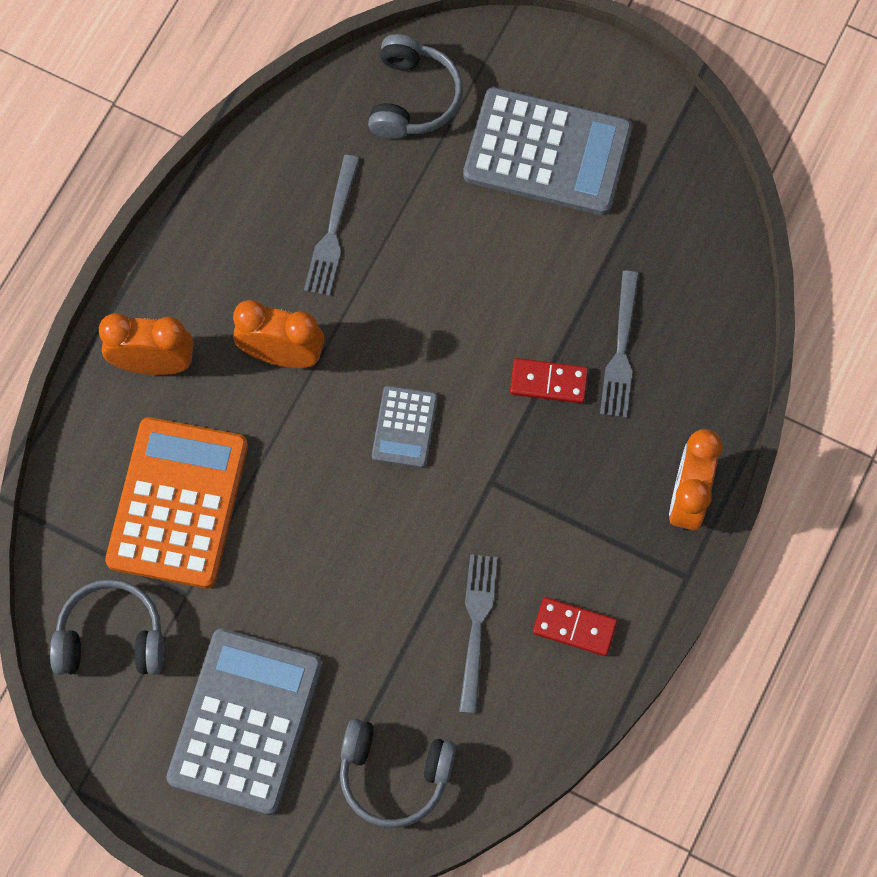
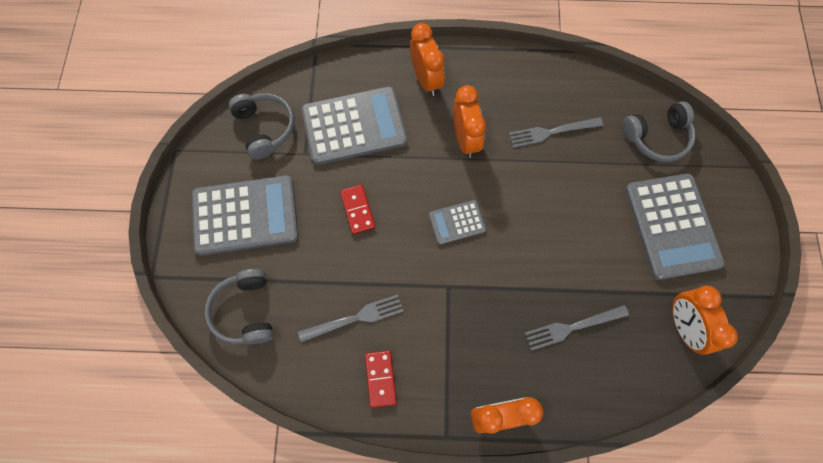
camera: 65 degrees right, 0 degrees up
(178, 503) = (354, 126): orange calculator -> grey calculator
(548, 382) = (528, 292): red domino -> red domino (357, 210)
(682, 216) = (683, 326): none -> orange clock

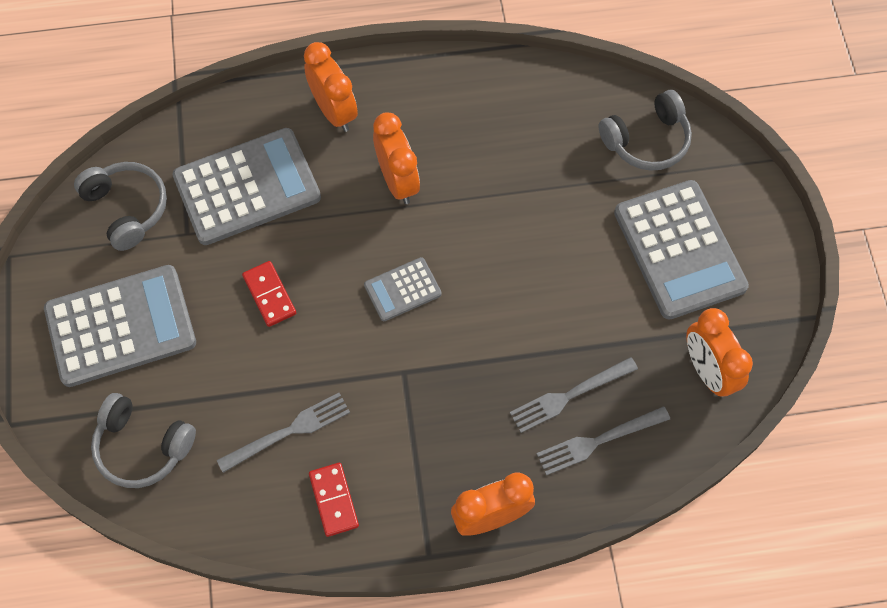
camera: 10 degrees left, 5 degrees down
(245, 311) = (142, 447): grey headphones -> grey headphones turned 45 degrees counterclockwise
(551, 132) = (509, 155): grey fork -> grey fork (597, 441)

